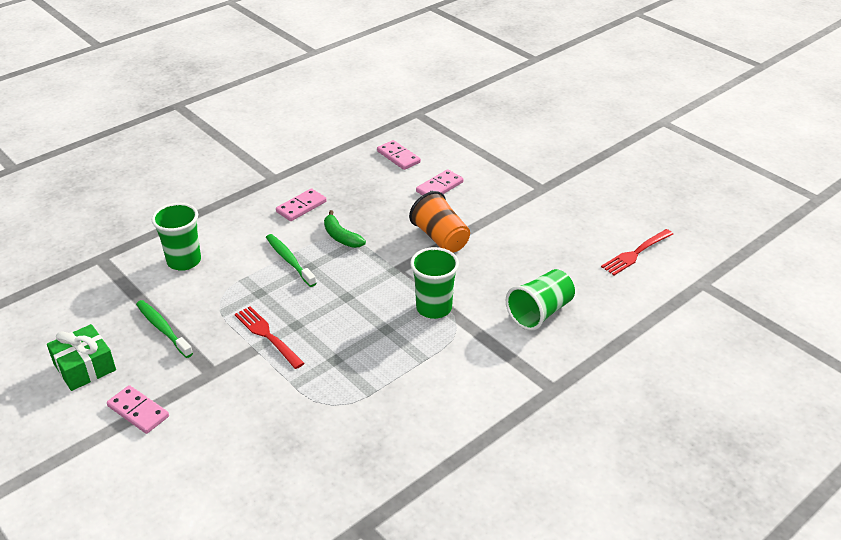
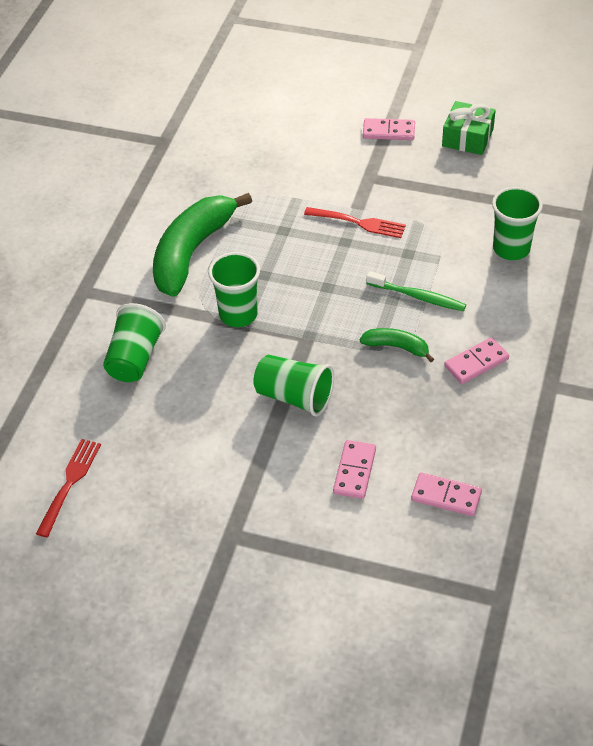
camera: 150 degrees right, 10 degrees up
(163, 329) = (448, 188): green toothbrush -> none
(301, 207) = (476, 363): pink domino -> pink domino turned 45 degrees clockwise
(430, 379) = (192, 252): none -> green banana
(440, 238) = (294, 397): orange cup -> green cup

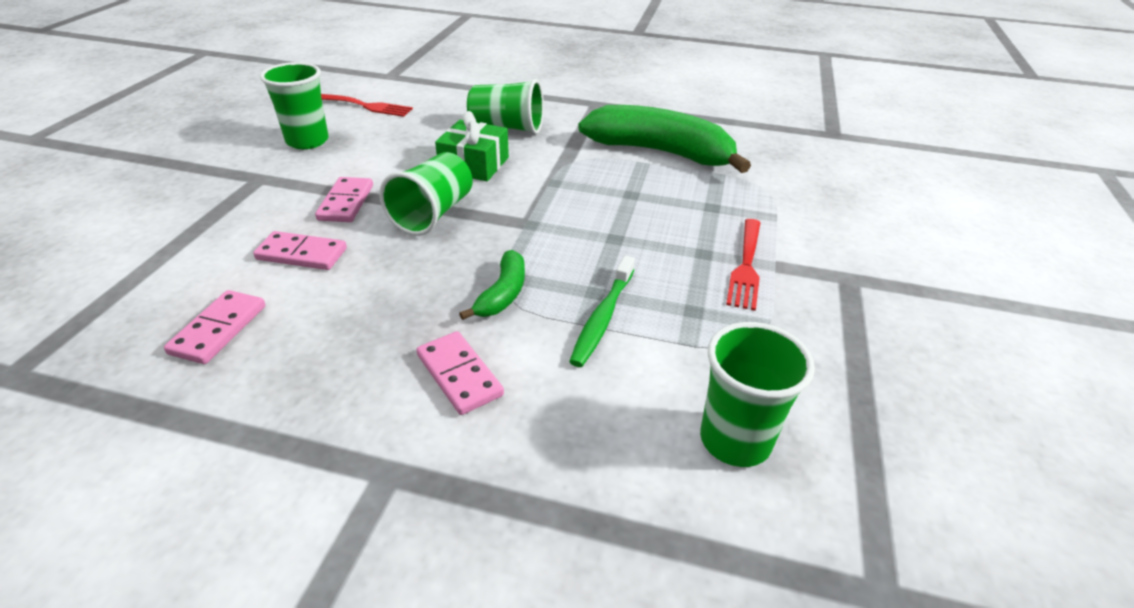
camera: 85 degrees right, 10 degrees down
(238, 314) = (565, 179): green cup -> green cup (307, 141)
(388, 131) = (969, 300): pink domino -> pink domino (346, 202)
(467, 138) = (1021, 396): green gift -> green gift (474, 164)

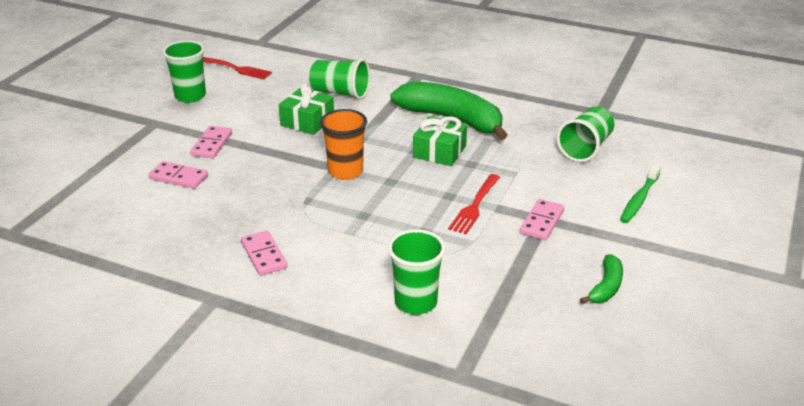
camera: 10 degrees right, 5 degrees down
(219, 329) = (125, 219): pink domino -> pink domino (542, 222)
(433, 214) = (269, 156): green cup -> green cup (585, 148)
(503, 294) = (303, 211): green banana -> green banana (606, 287)
(547, 228) = (345, 171): none -> orange cup
(602, 318) = (363, 231): green toothbrush -> green toothbrush (639, 199)
(663, 193) = (439, 151): none -> green gift

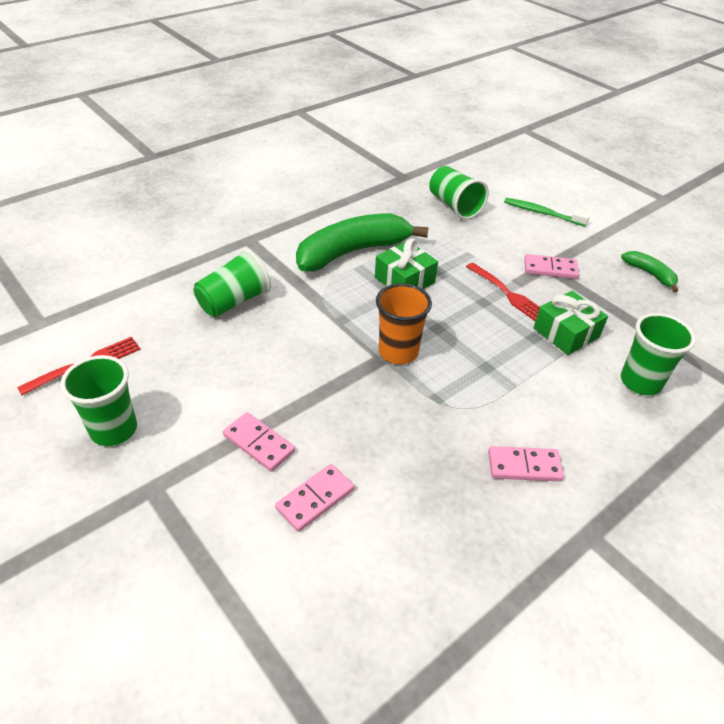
camera: 65 degrees left, 10 degrees up
(307, 121) = (274, 346): green gift -> green gift (566, 333)
(542, 222) = (550, 269): pink domino -> pink domino turned 45 degrees counterclockwise
(639, 199) = (542, 213): green toothbrush -> green toothbrush turned 150 degrees clockwise

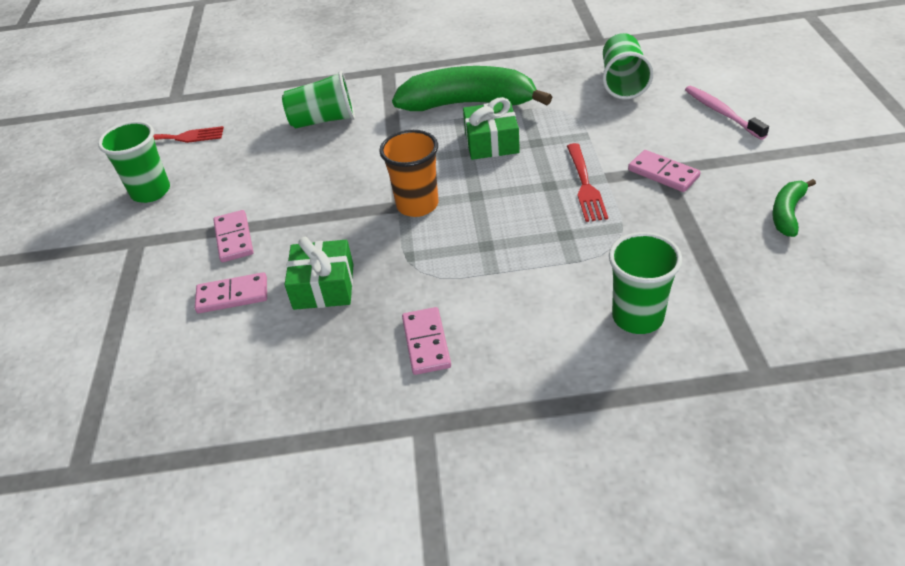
camera: 40 degrees right, 0 degrees up
(524, 466) = (426, 343): pink domino -> pink domino turned 45 degrees clockwise
(542, 213) = (721, 113): green toothbrush -> pink toothbrush
(566, 333) = (607, 242): green gift -> green gift (323, 286)
(650, 274) = (787, 213): green banana -> green banana turned 150 degrees counterclockwise

